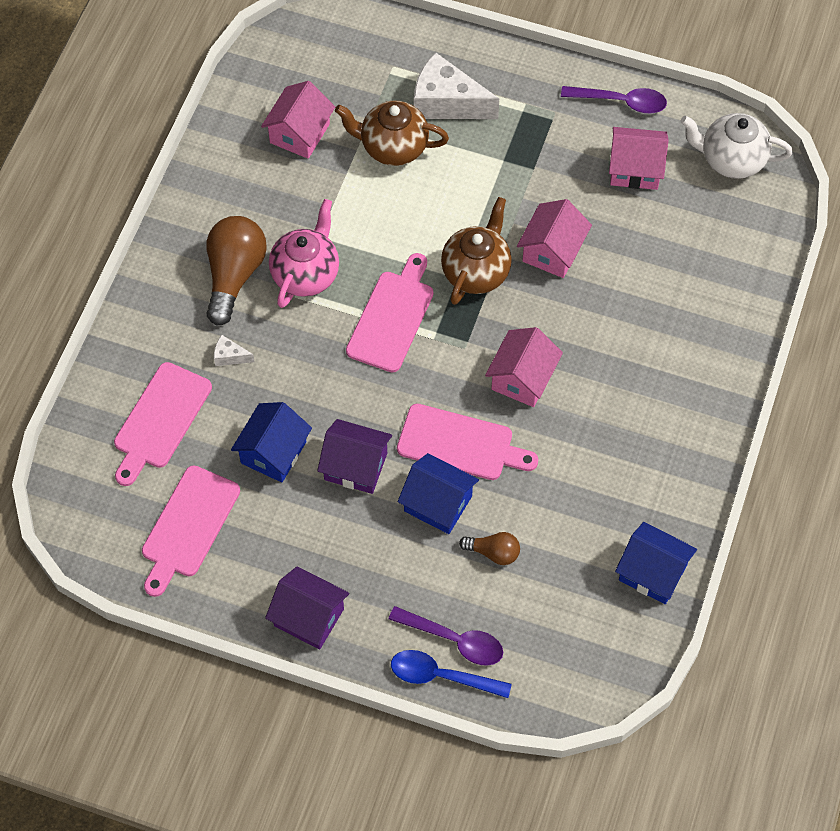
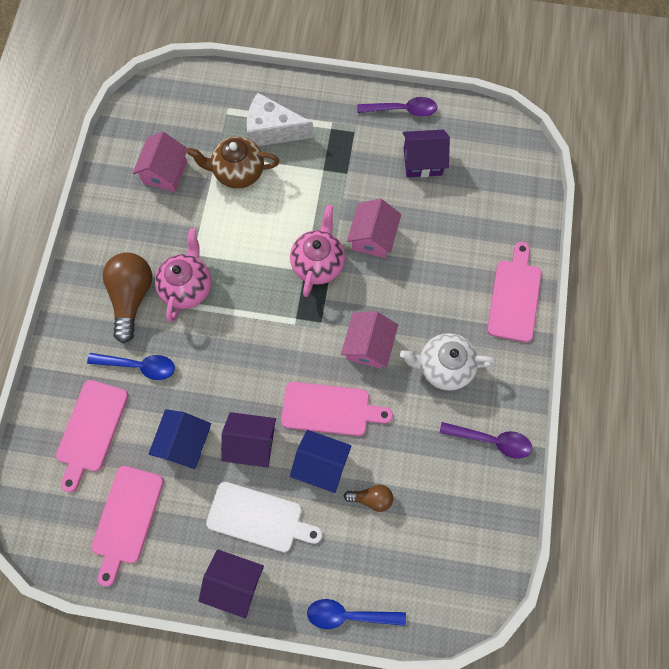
camera: 10 degrees left, 10 degrees up
(230, 356) = (138, 366): white cheese -> blue spoon
(350, 552) = (259, 518): none -> white cutting board
(392, 317) = (260, 312): pink cutting board -> pink cutting board (514, 297)
(454, 640) = (353, 580): purple spoon -> purple spoon (491, 440)
(476, 271) = (318, 263): brown teapot -> pink teapot
(635, 169) = (422, 161): pink house -> purple house
(652, 572) = (497, 493): blue house -> none
(731, 160) = (492, 143): white teapot -> white teapot (443, 367)

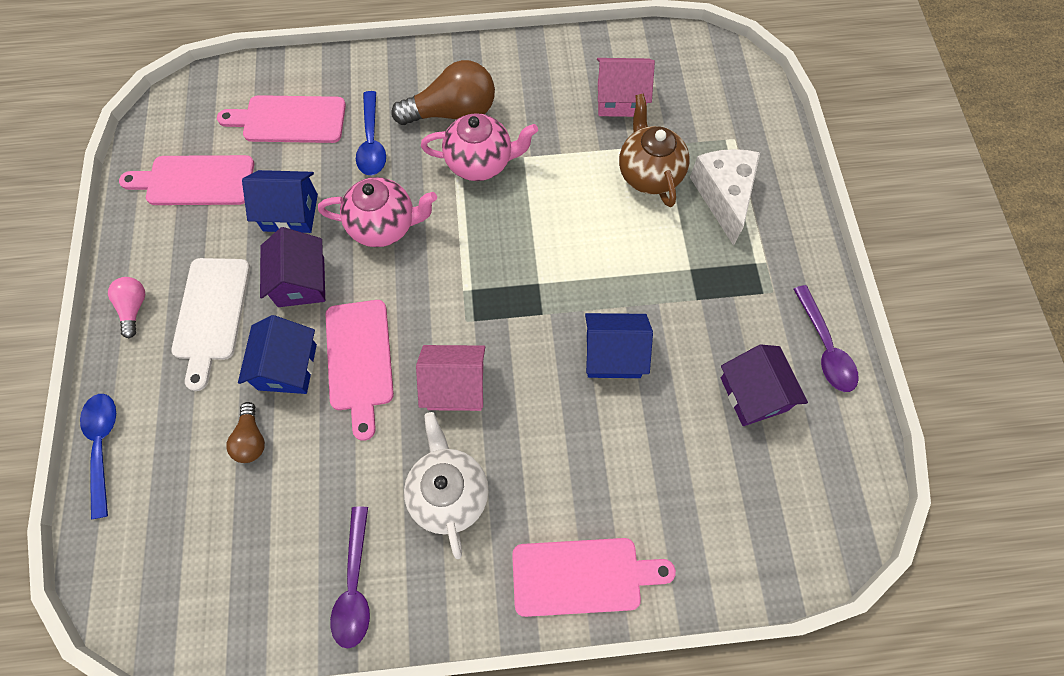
camera: 75 degrees right, 5 degrees down
(235, 582) = (134, 308): purple house -> pink light bulb
(318, 263) = (554, 296): pink teapot -> pink teapot (384, 226)
(373, 237) = (613, 355): pink house -> blue house

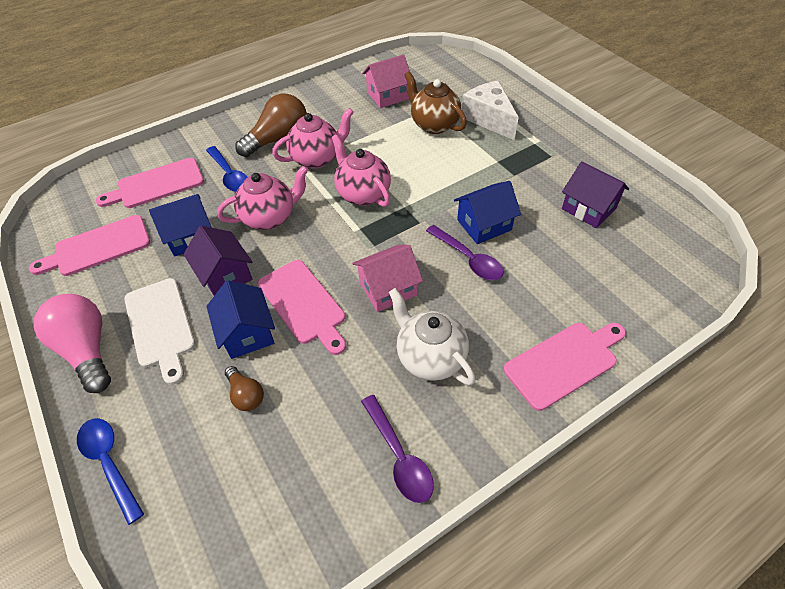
camera: 25 degrees left, 15 degrees down
(134, 308) = (87, 349): pink light bulb -> pink light bulb, size x1.94
(502, 241) = (363, 194): none -> pink teapot
(824, 347) = (609, 168): purple spoon -> purple spoon (468, 259)

